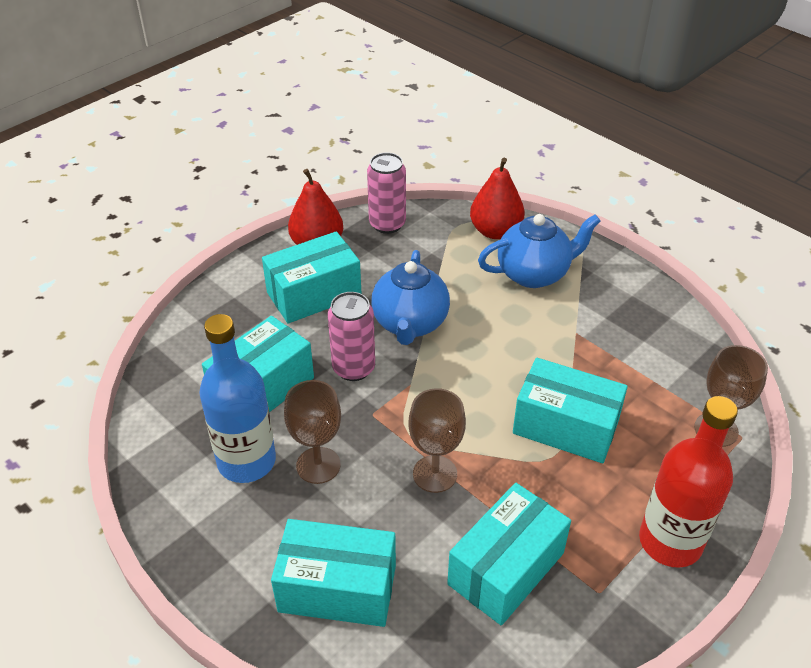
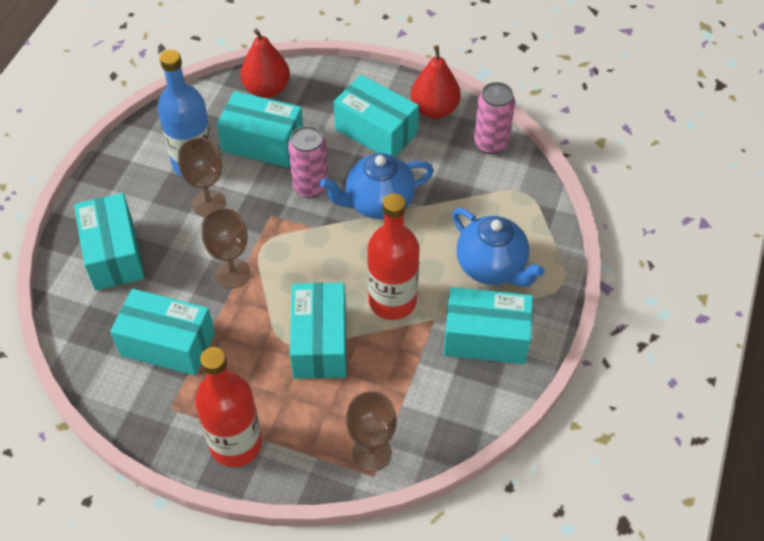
camera: 65 degrees right, 10 degrees up
(495, 231) = (532, 221): red pear -> red pear (267, 89)
(539, 354) = (392, 301): none -> red bottle
(612, 305) = (485, 338): none -> turquoise box

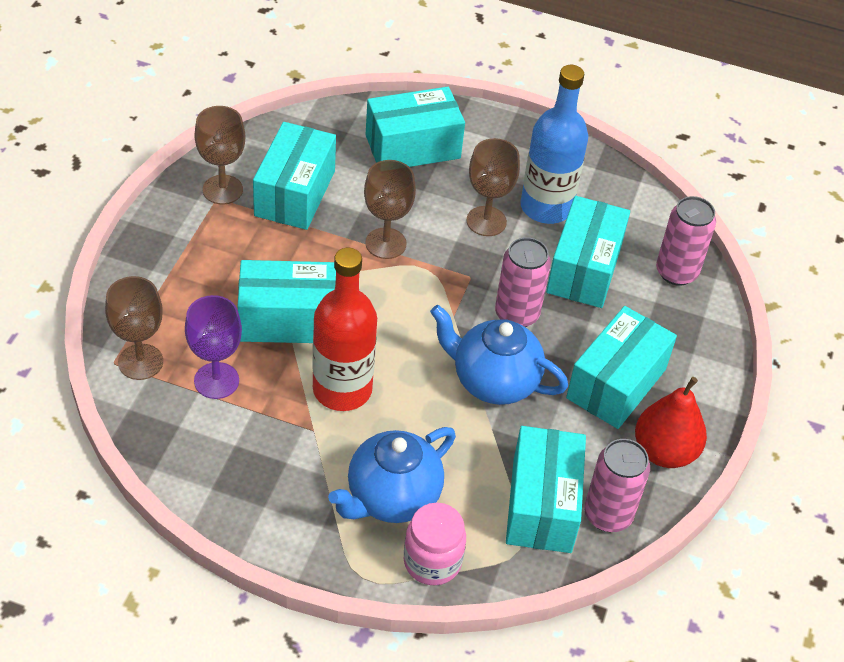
camera: 85 degrees right, 5 degrees down
(159, 404) = (222, 190): none -> brown goblet
(236, 444) = (168, 249): red bottle -> none
(267, 89) = (676, 272): red pear -> pink can
(378, 203) = (493, 381): blue teapot -> blue teapot turned 45 degrees counterclockwise
(389, 392) = (216, 380): none -> purple goblet
(485, 338) = (283, 482): turquoise box -> turquoise box (541, 505)
(543, 242) = (432, 562): none -> pink jar

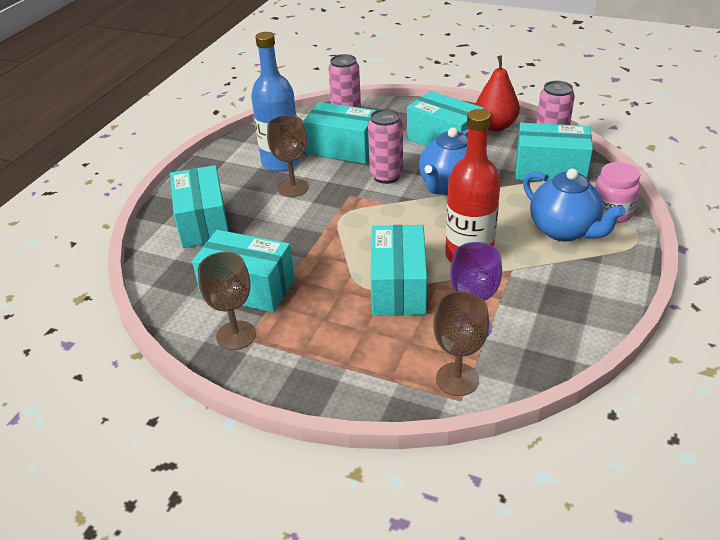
camera: 80 degrees left, 10 degrees down
(386, 243) = (313, 235): brown goblet -> none

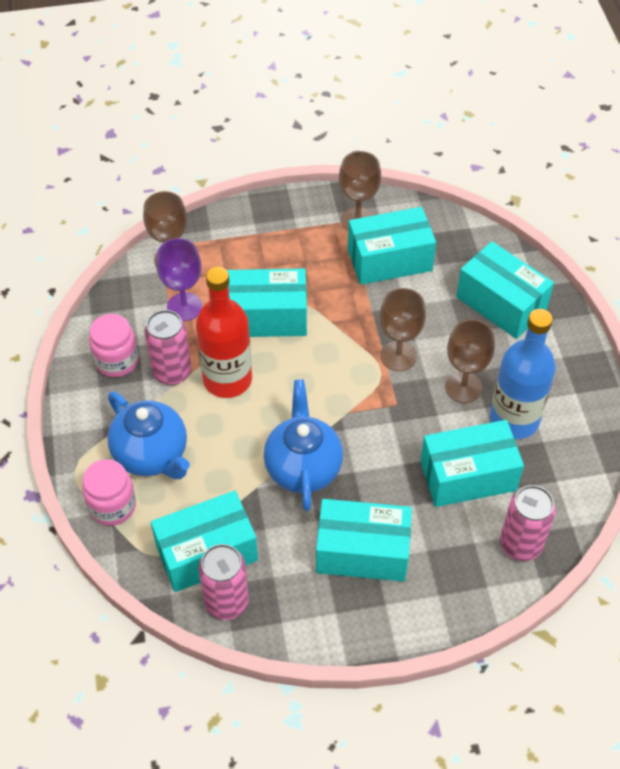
camera: 145 degrees right, 15 degrees up
(318, 220) = (398, 356): none -> brown goblet
(386, 176) = (382, 452): pink can -> pink can (172, 372)
(398, 287) = (267, 317): turquoise box -> turquoise box turned 60 degrees counterclockwise
(495, 126) = (316, 616): red pear -> none
(564, 230) = (152, 455): blue teapot -> blue teapot turned 150 degrees counterclockwise
(565, 306) = (116, 361): none -> pink jar

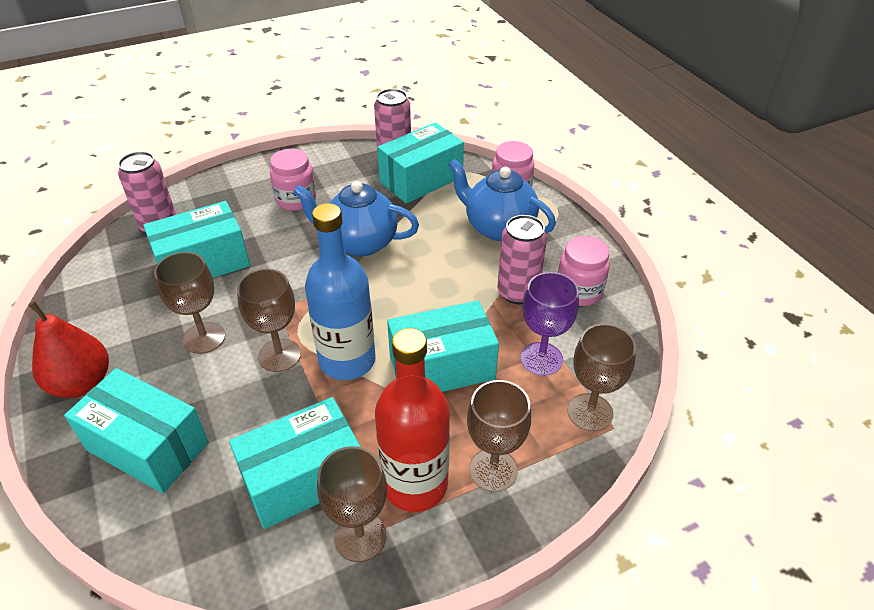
camera: 165 degrees right, 10 degrees down
(227, 379) = (459, 297): red bottle -> red bottle (415, 484)
(258, 238) = (493, 470): none -> brown goblet
(303, 467) = (360, 243): blue teapot -> blue teapot turned 120 degrees clockwise
(362, 552) = (296, 200): turquoise box -> pink jar
(514, 419) = (150, 318): blue bottle -> blue bottle (347, 360)
(562, 366) = (82, 383): none -> red pear

